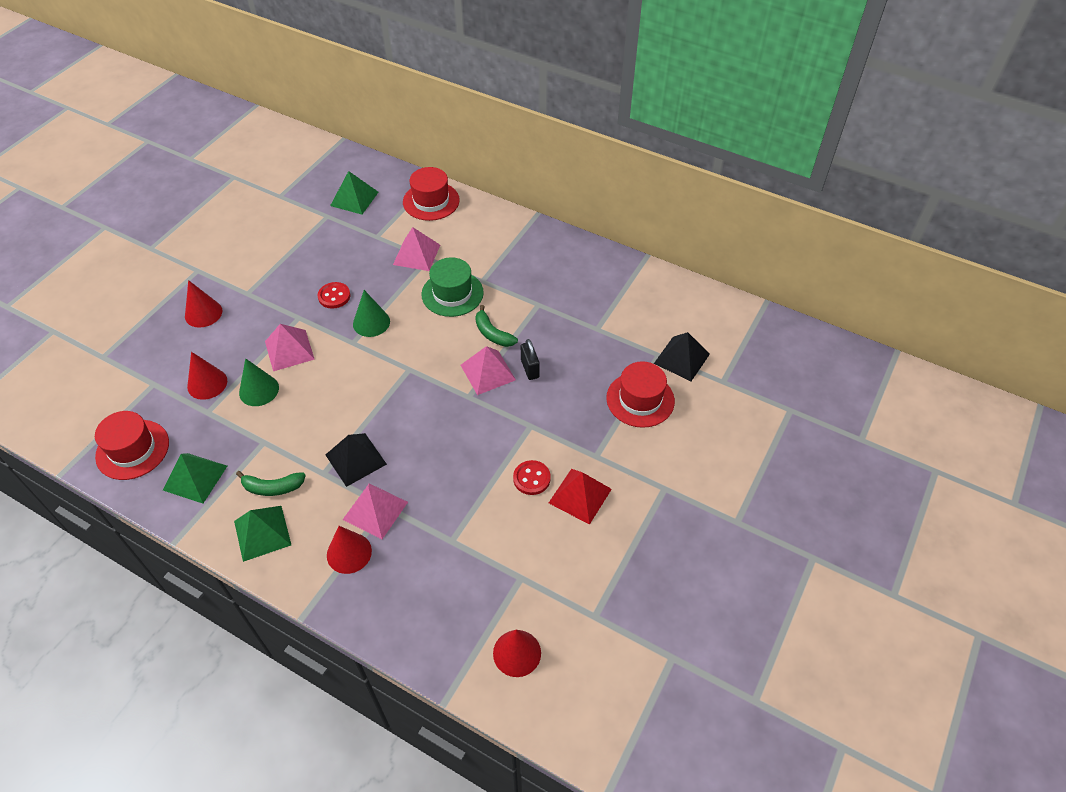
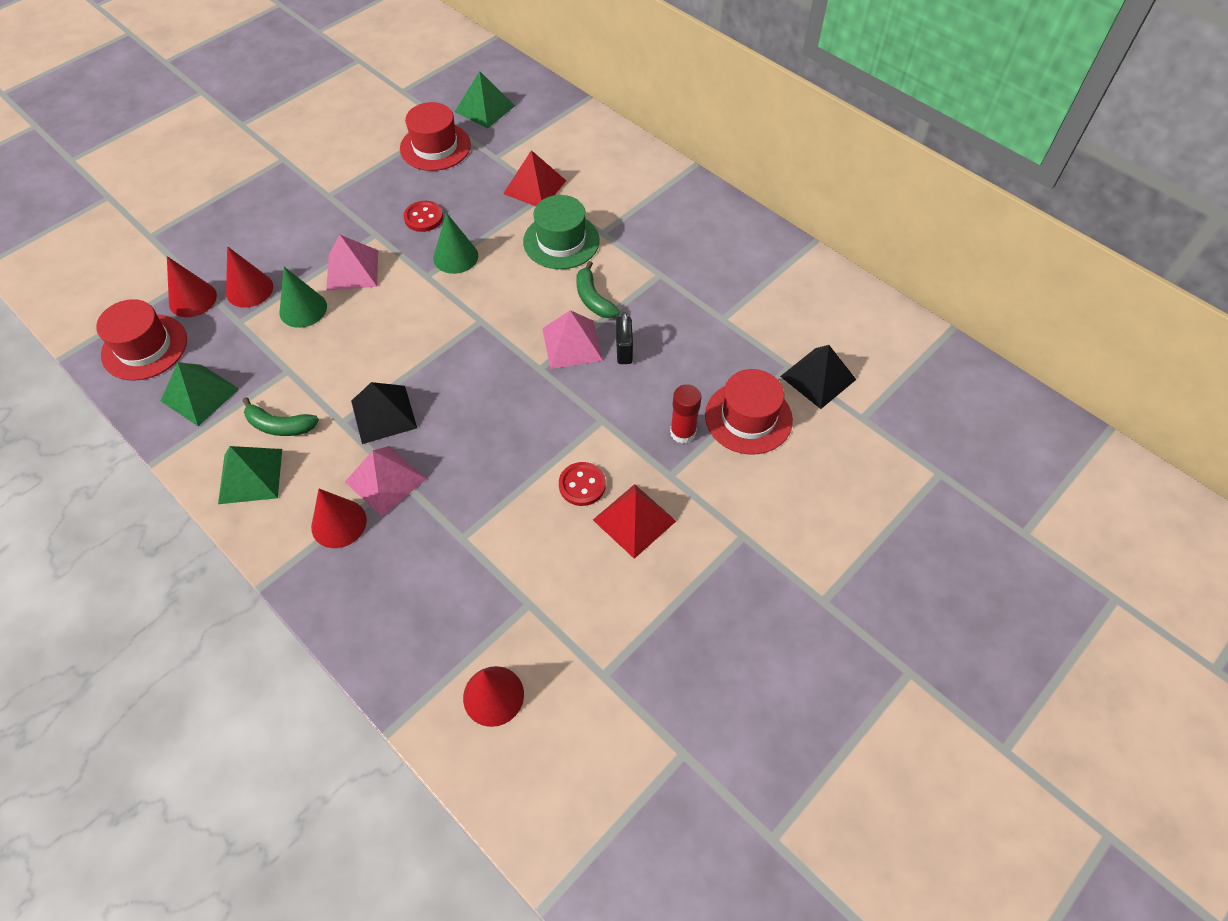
camera: 15 degrees right, 5 degrees up
(203, 313) = (273, 208): red cone -> red cone (192, 299)
(416, 254) = (535, 187): pink pyramid -> red pyramid
(431, 201) = (572, 127): red hat -> red hat (435, 147)
(595, 421) = (682, 432): none -> red glue stick

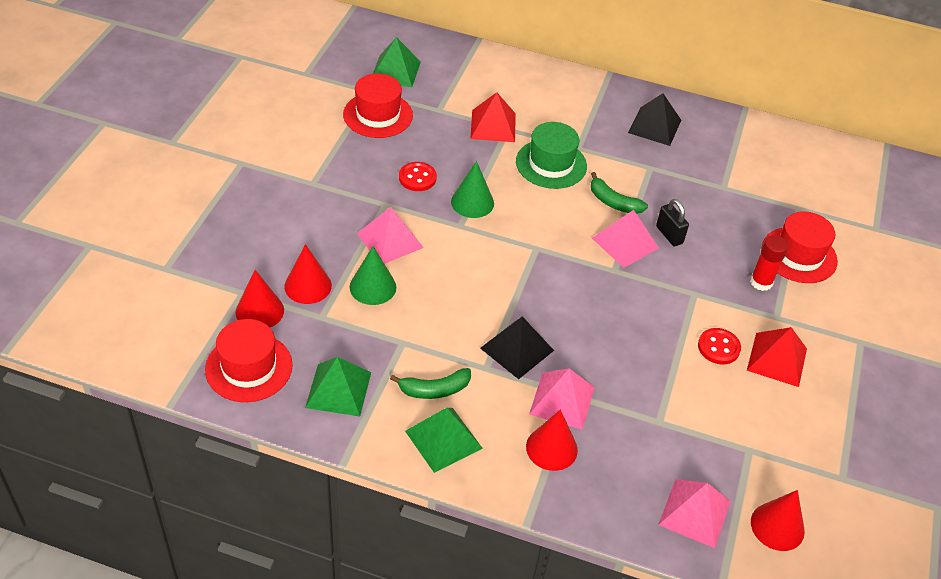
camera: 30 degrees left, 10 degrees down
(422, 645) = (694, 513): none -> pink pyramid
(818, 377) = (824, 209): black pyramid -> black pyramid (654, 126)

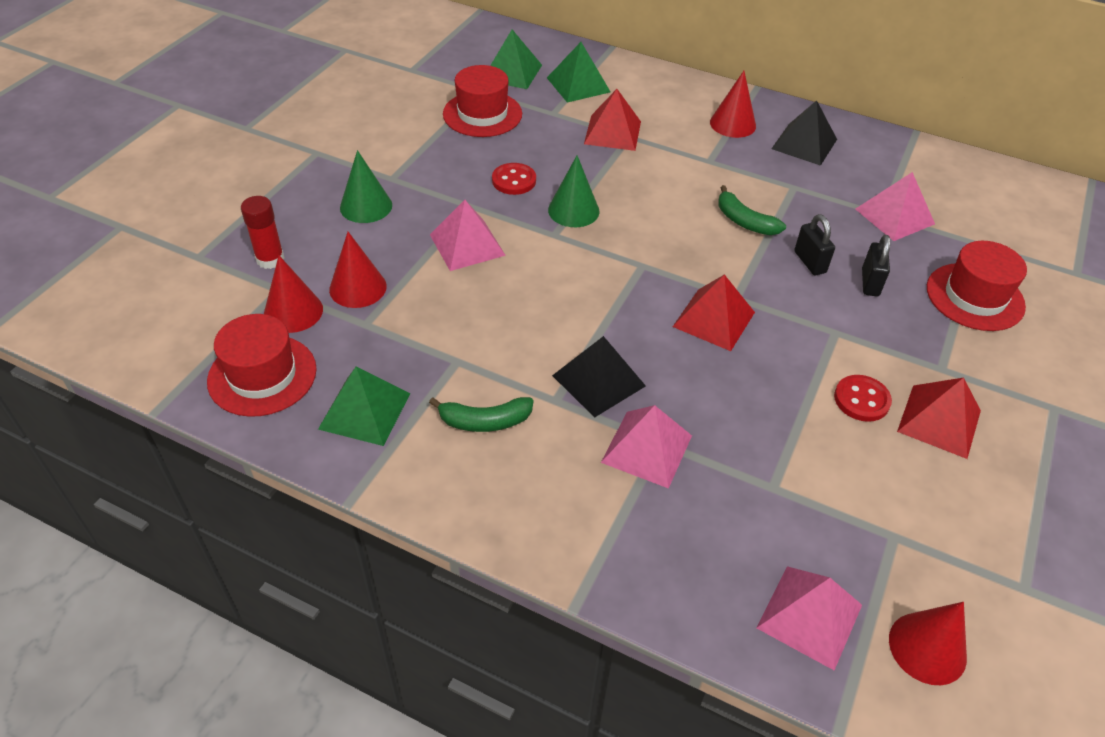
camera: 10 degrees right, 0 degrees up
(373, 287) = (435, 294): green cone -> green cone (366, 206)
(443, 439) = (484, 484): green pyramid -> green pyramid (578, 85)
(551, 164) = (674, 176): green hat -> none
(551, 448) = (623, 509): red cone -> red cone (733, 124)
(599, 290) = (713, 319): none -> red pyramid
(625, 243) = (753, 267): pink pyramid -> pink pyramid (894, 216)
(718, 249) = (870, 283): none -> black padlock
(761, 282) = (923, 325): red glue stick -> red glue stick (270, 259)

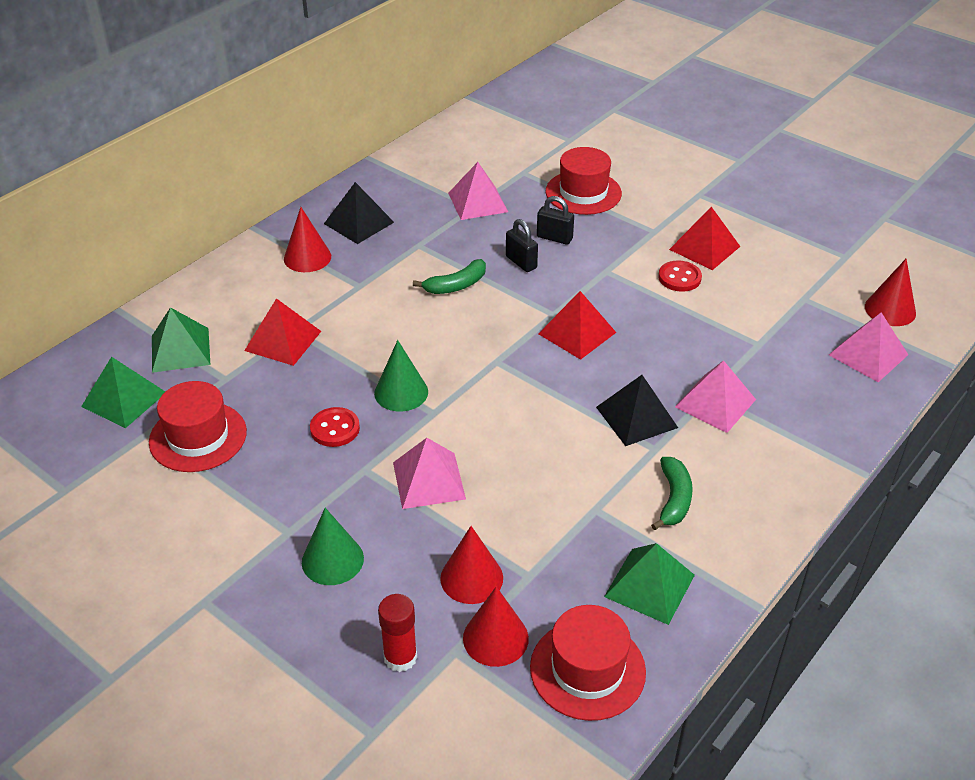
camera: 75 degrees left, 5 degrees down
(810, 262) = (521, 262): black padlock -> black padlock turned 60 degrees clockwise

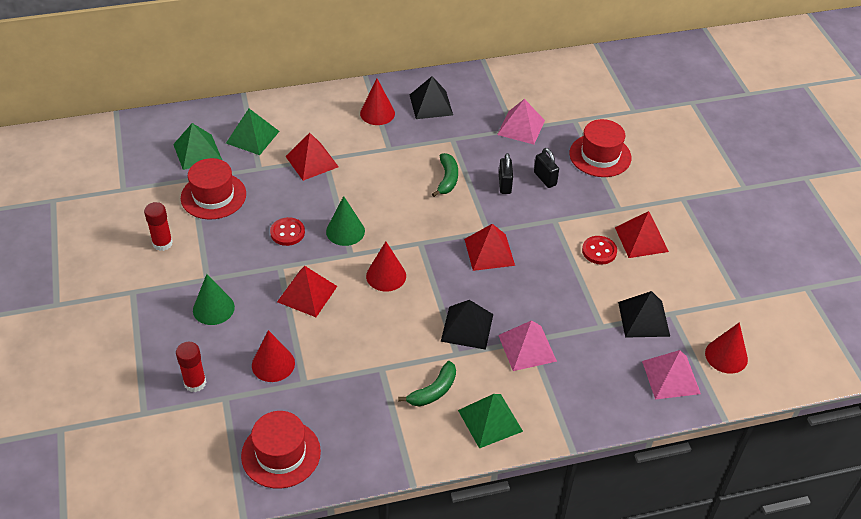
camera: 35 degrees right, 5 degrees up
(186, 524) = (162, 243): none -> red glue stick
(428, 480) = (307, 294): pink pyramid -> red pyramid
(456, 285) = (447, 179): green banana -> green banana turned 90 degrees counterclockwise
(495, 638) = (251, 405): red cone -> red cone (386, 276)
(649, 585) = (364, 431): green pyramid -> green pyramid (490, 420)
(787, 316) = (644, 319): none -> black pyramid

